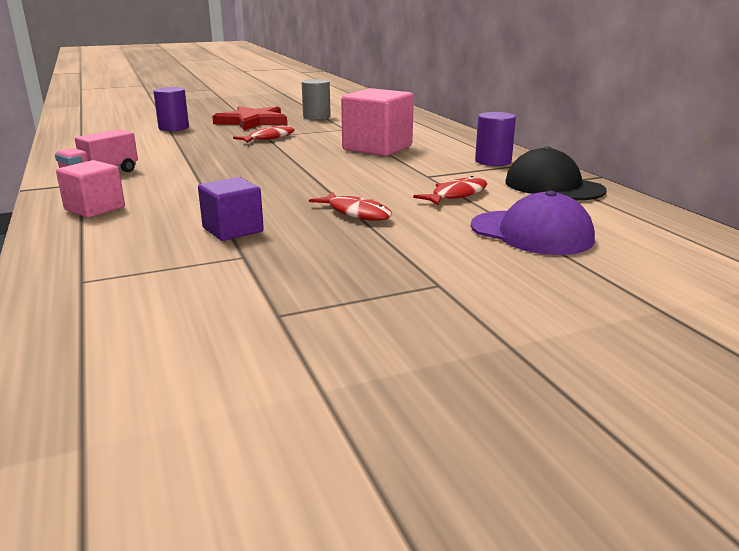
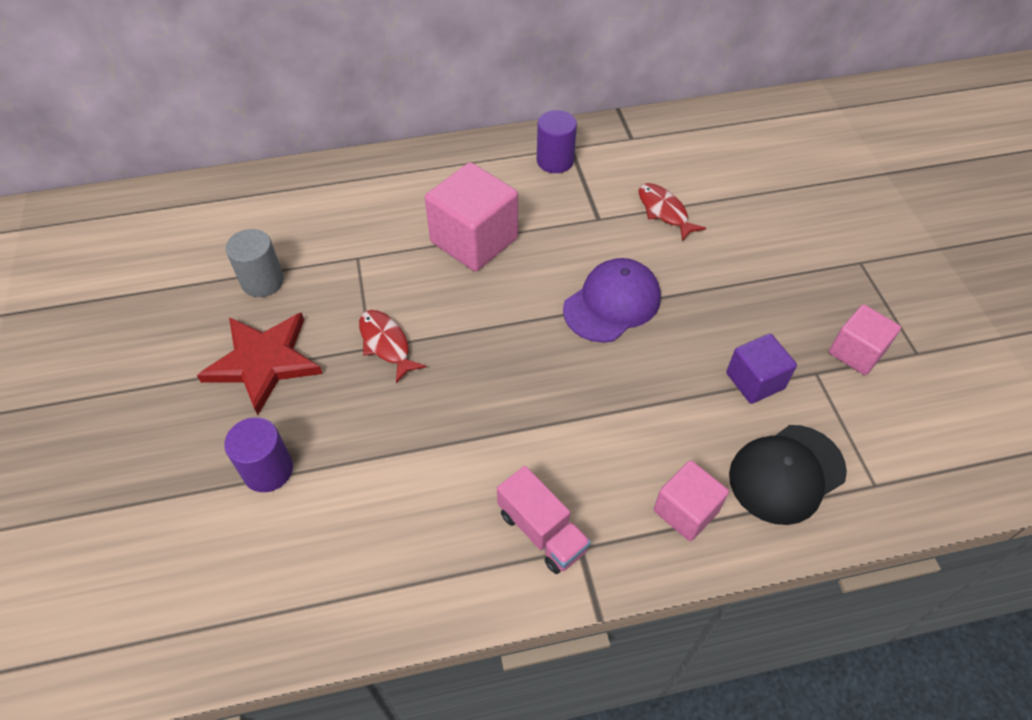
camera: 80 degrees left, 30 degrees up
(275, 277) = (856, 352): none -> pink cube
(356, 213) = (711, 288): red fish -> none
(531, 233) = (762, 190): purple cap -> purple cap (612, 303)
(553, 186) = (645, 144): black cap -> black cap (786, 474)

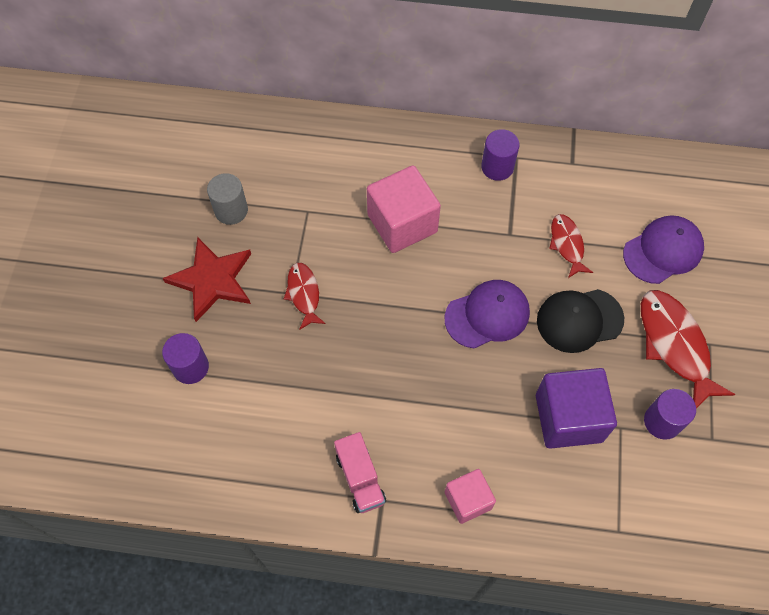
camera: 20 degrees right, 10 degrees up
(755, 381) = (568, 418): purple cube -> purple cube, size x1.68
(765, 191) = (663, 251): none -> purple cap
(786, 474) = (555, 499): black cap -> black cap (579, 320)
(826, 274) = (675, 345): none -> red fish
(856, 352) = (662, 421): pink cube -> purple cylinder

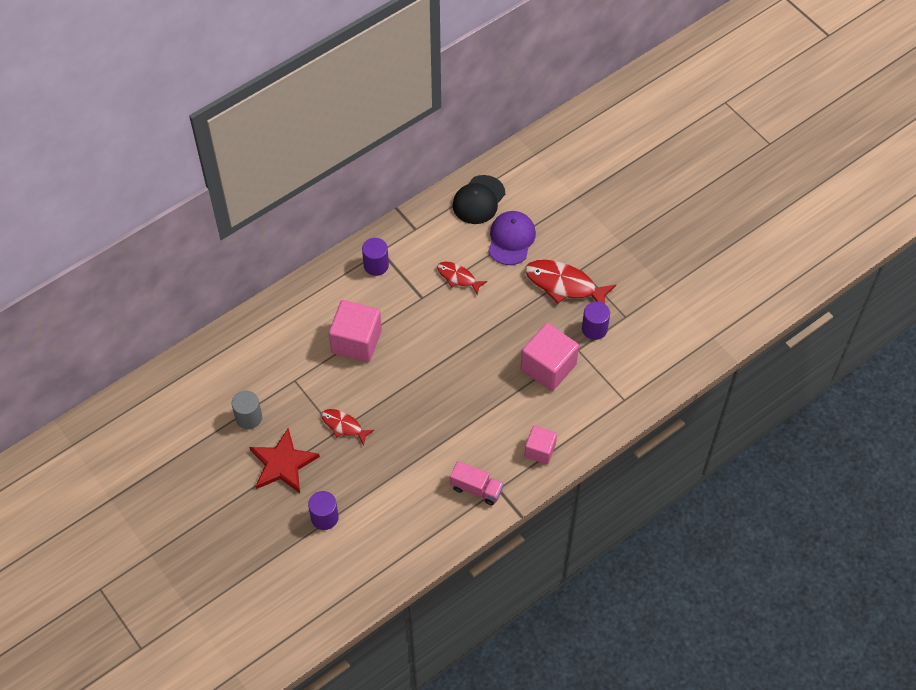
camera: 45 degrees left, 5 degrees down
(487, 315) = (455, 351): purple cap -> none
(568, 418) = (548, 367): purple cube -> pink cube
(579, 320) = (504, 313): black cap -> black cap (479, 200)

